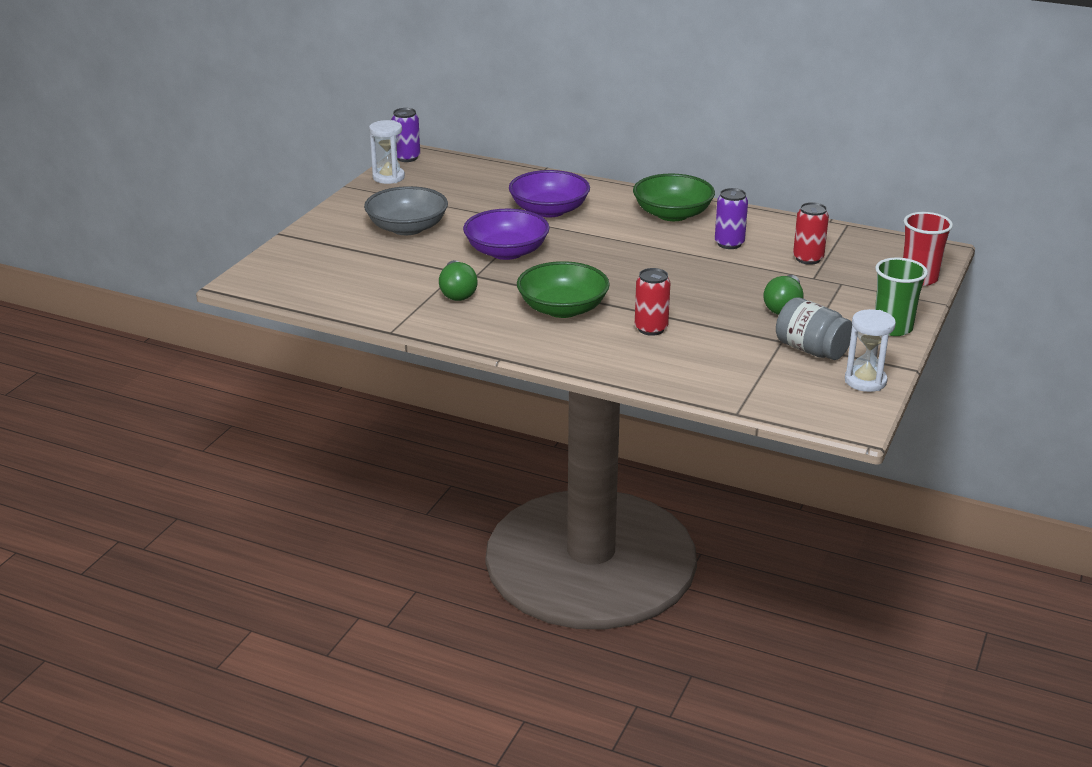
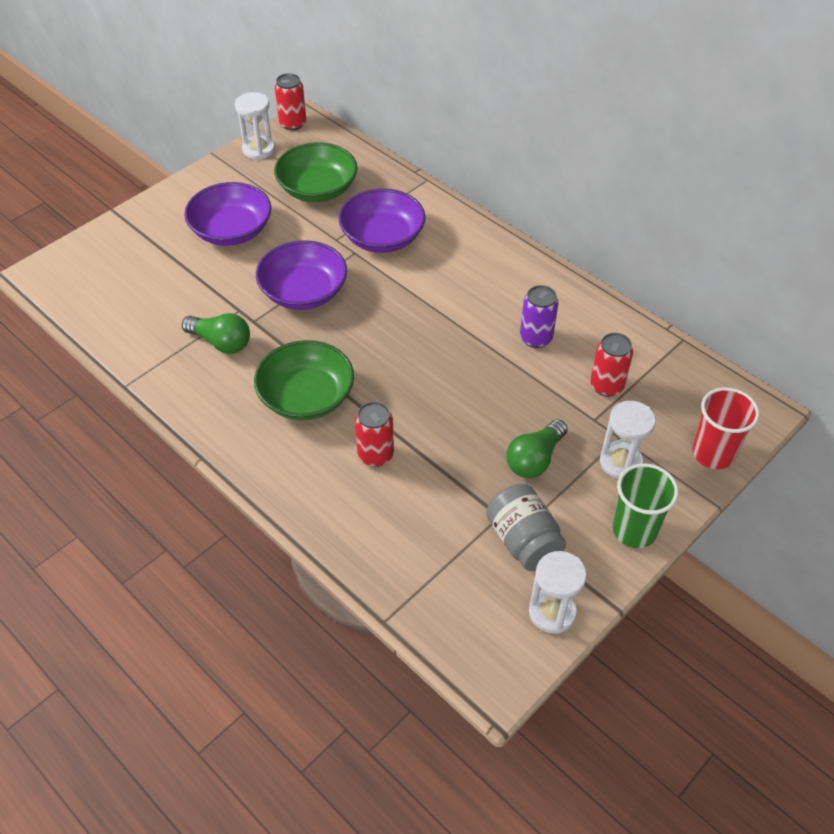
camera: 20 degrees right, 20 degrees up
(407, 158) = (293, 124): purple can -> red can
(407, 228) = (231, 231): grey bowl -> purple bowl
(457, 292) = (221, 342): green light bulb -> green light bulb turned 75 degrees counterclockwise
(672, 214) = (504, 275): green bowl -> green bowl (317, 189)
(853, 296) = (620, 462): none -> white hourglass

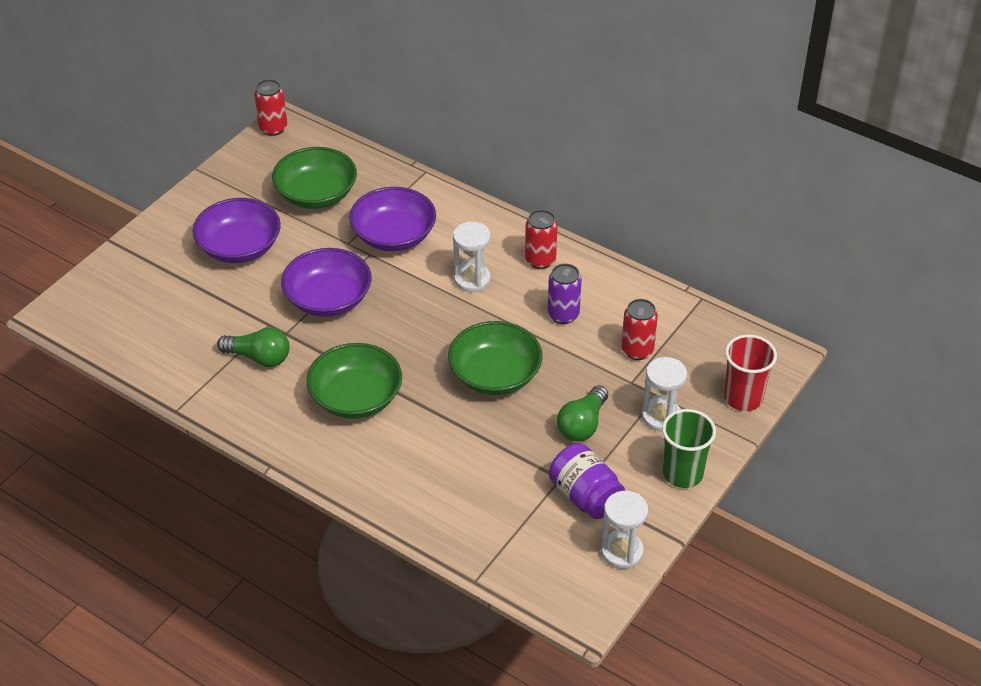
camera: 10 degrees left, 5 degrees down
(258, 149) = (244, 160): white hourglass -> white hourglass (472, 279)
(375, 455) = (434, 441): red can -> red can (540, 260)
(453, 392) = (495, 375): none -> green bowl
(523, 541) = (585, 496): grey jar -> purple jar

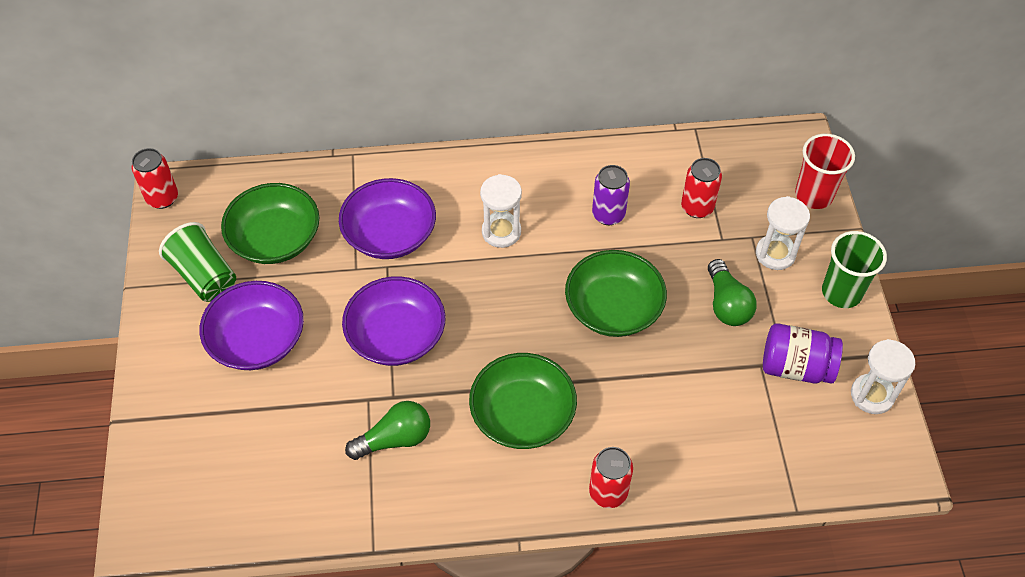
camera: 40 degrees left, 10 degrees up
(248, 190) = (204, 276): none -> green cup
(540, 260) = (538, 176): red can -> red can (608, 492)

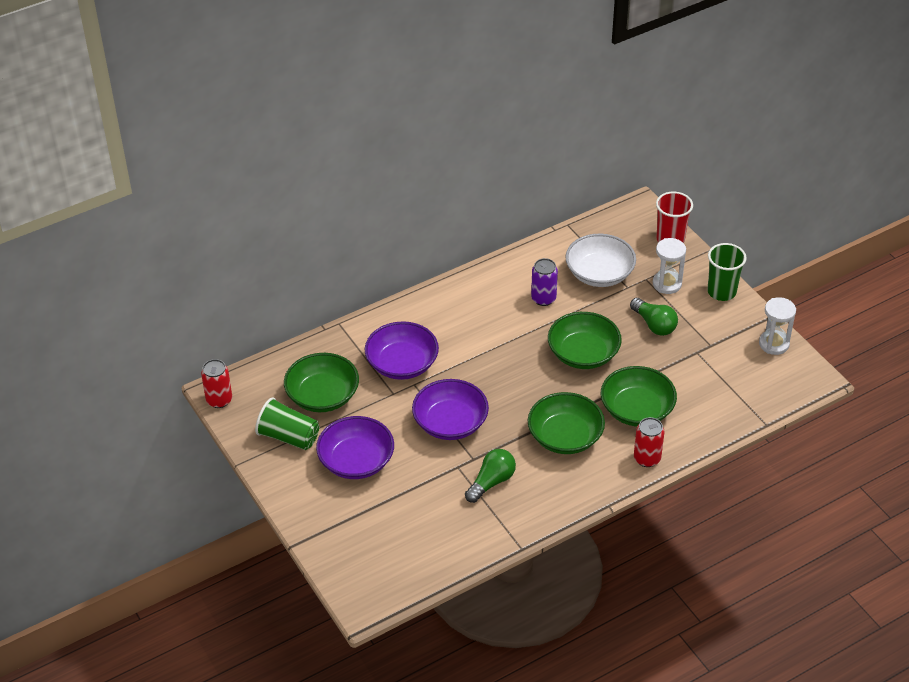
camera: 25 degrees left, 10 degrees down
(501, 232) = (478, 335): white hourglass -> none
(635, 415) = (637, 410): none -> green bowl
(697, 207) = (599, 273): red can -> white bowl
(796, 367) = (719, 345): purple jar -> none

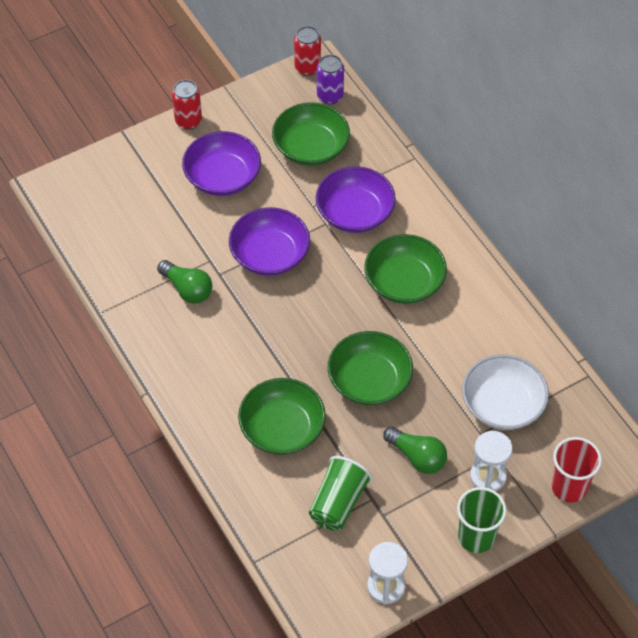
camera: 90 degrees right, 10 degrees up
(289, 437) = (257, 123): green cup -> green cup (338, 503)
(543, 298) = (458, 345): purple can -> purple can (330, 96)
(565, 437) = (245, 357): green bowl -> green bowl (404, 282)
(647, 458) = (210, 433): red can -> red can (188, 121)
(654, 325) = (417, 457): green light bulb -> green light bulb turned 105 degrees counterclockwise

